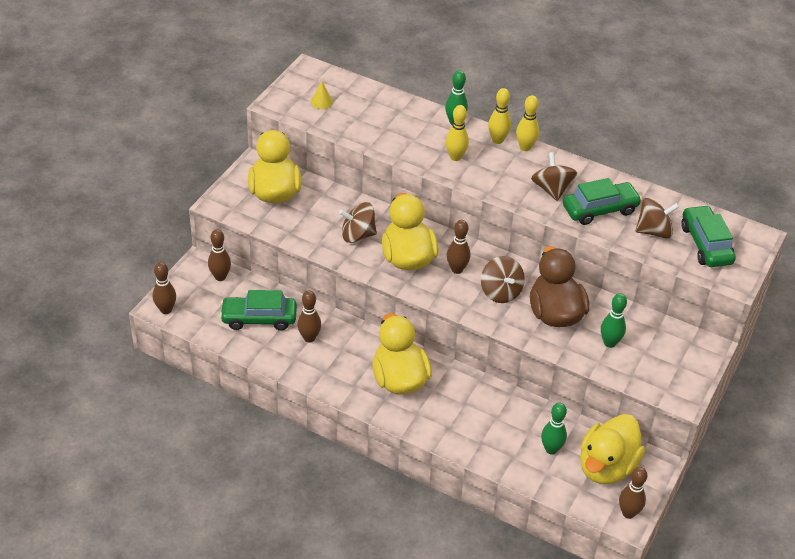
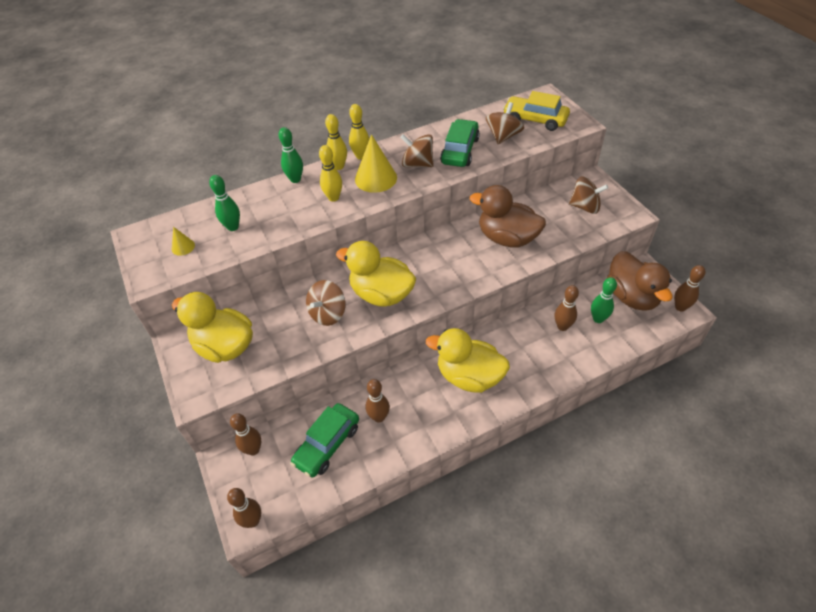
camera: 50 degrees left, 5 degrees up
(457, 269) = (419, 270): brown bowling pin -> brown bowling pin (562, 326)
(500, 292) = (462, 257): brown spinning top -> brown spinning top (585, 207)
(505, 171) = (376, 178): none -> yellow cone
(606, 467) = (631, 296): yellow duck -> brown duck
(609, 343) = (556, 224): green bowling pin -> green bowling pin (233, 227)
(706, 244) = (535, 119): green car -> yellow car

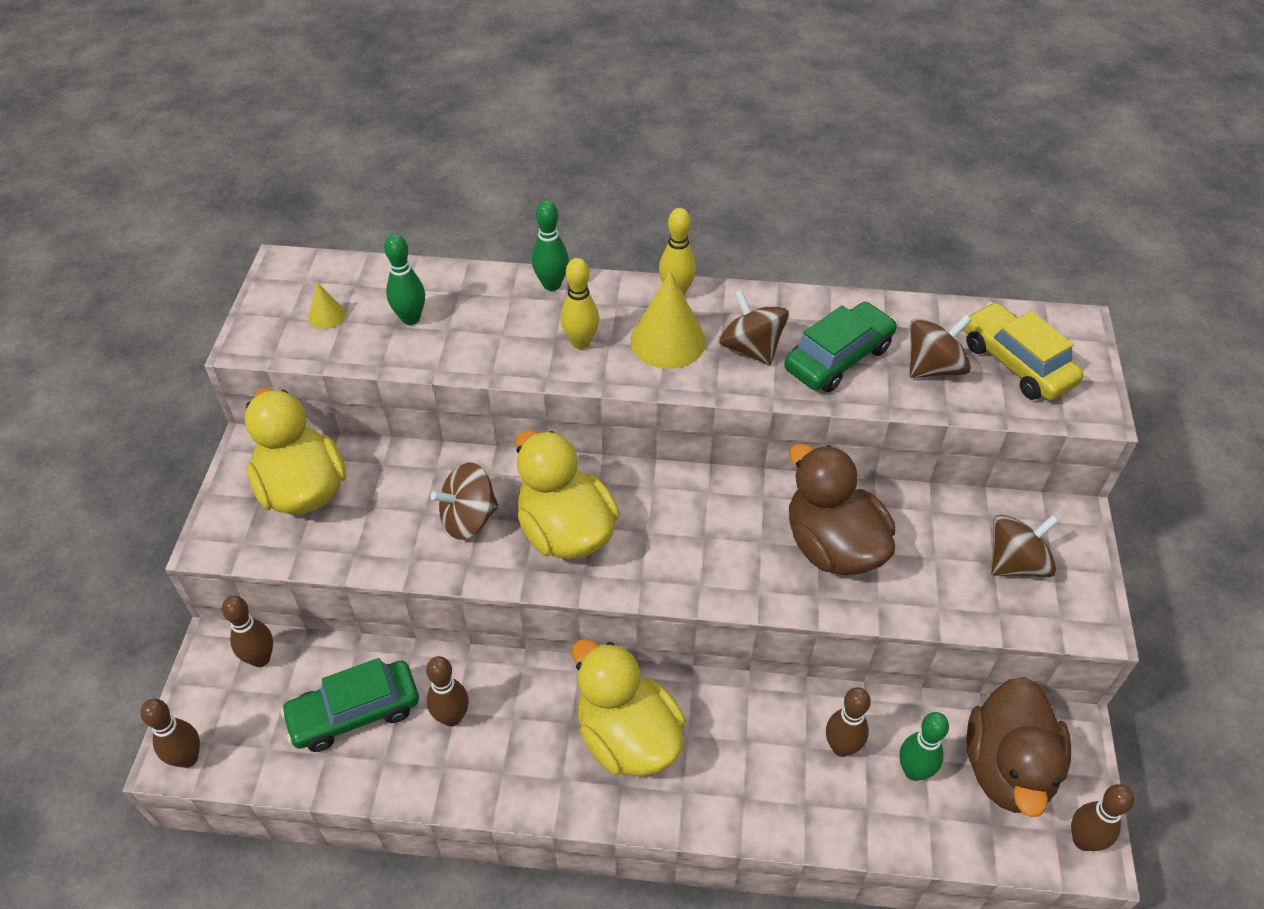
camera: 30 degrees right, 0 degrees up
(339, 166) = (630, 293): yellow bowling pin -> none
(585, 207) = (1016, 563): brown spinning top -> brown spinning top turned 75 degrees counterclockwise

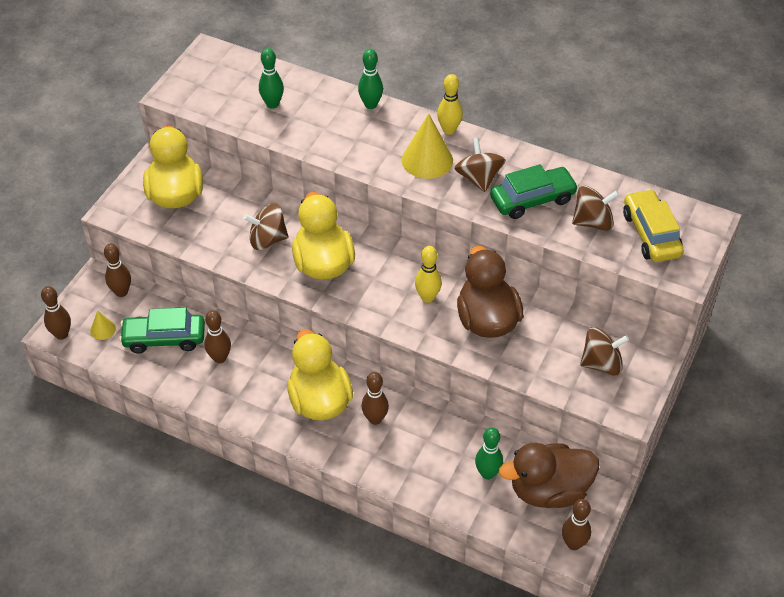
camera: 20 degrees right, 0 degrees up
(326, 315) = (222, 89): yellow cone -> yellow cone (103, 329)
(580, 342) = (371, 146): yellow bowling pin -> yellow bowling pin (427, 297)
(841, 747) = (449, 446): brown bowling pin -> brown bowling pin (375, 419)
(1007, 768) = (549, 490): brown duck -> brown duck turned 45 degrees clockwise

